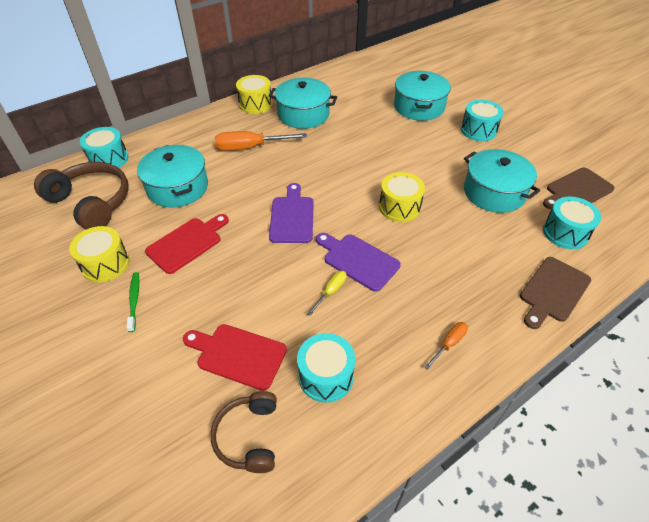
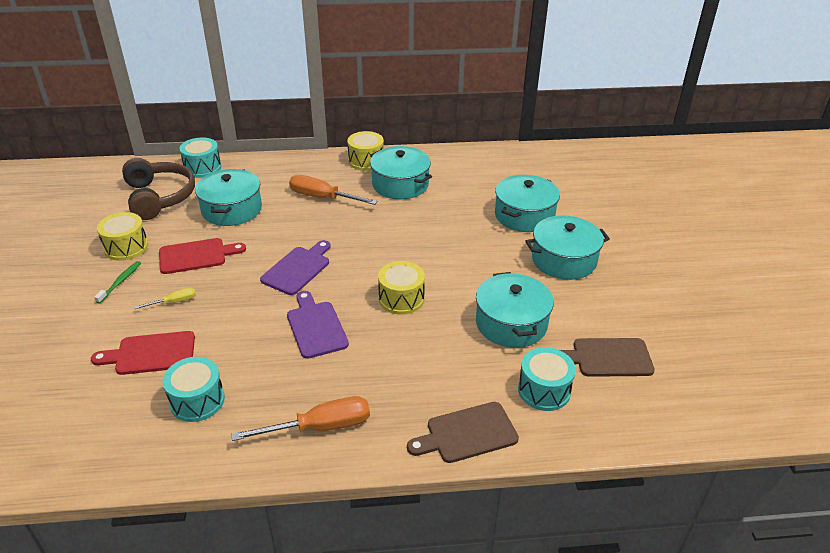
camera: 30 degrees right, 10 degrees down
(237, 355) = (151, 354): red cutting board -> red cutting board turned 60 degrees counterclockwise
(249, 436) = (103, 412): brown headphones -> none
(331, 291) = (267, 341): yellow screwdriver -> yellow screwdriver (174, 302)
(449, 344) = (320, 427): orange screwdriver -> orange screwdriver, size x1.93
(478, 130) = (564, 260): turquoise drum -> turquoise pot

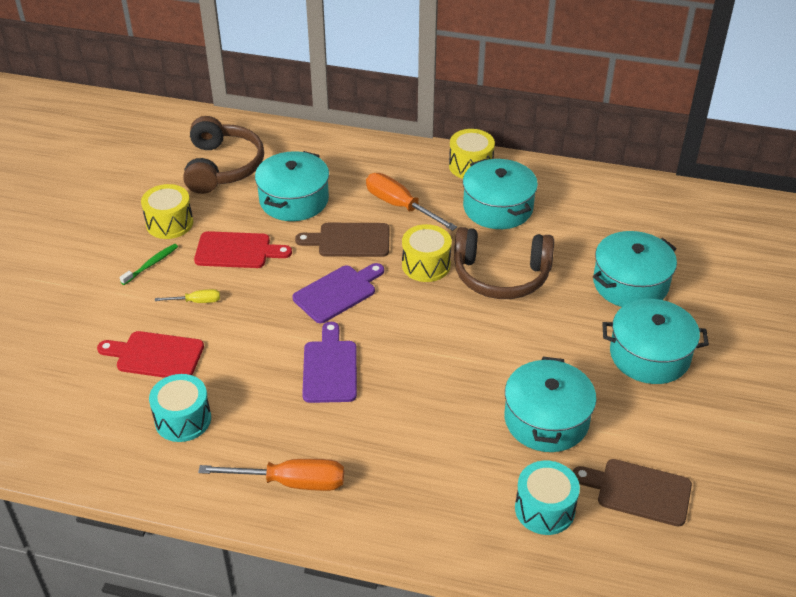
camera: 20 degrees right, 5 degrees up
(202, 168) = (281, 137): turquoise drum -> none
(401, 299) = (435, 358): yellow drum -> yellow drum (426, 265)
(425, 229) = (501, 275): none -> brown headphones
(467, 434) = (438, 533): brown cutting board -> brown cutting board (349, 240)

